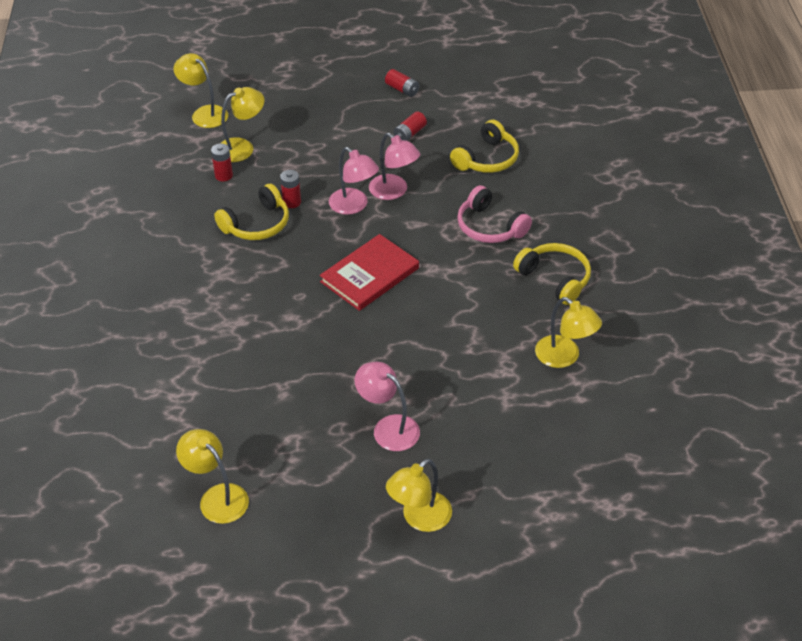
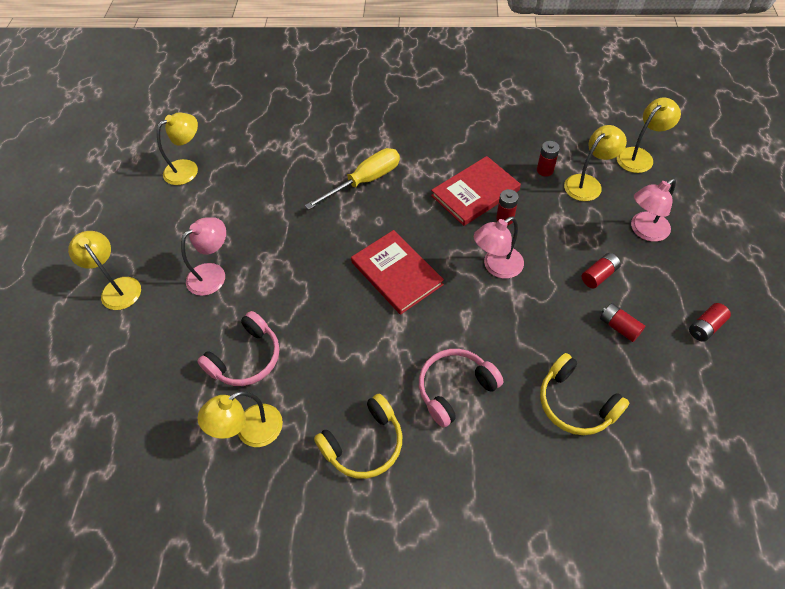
camera: 100 degrees right, 10 degrees up
(240, 314) = (365, 181): none -> yellow screwdriver
(242, 147) = (588, 183): yellow lamp -> yellow lamp turned 105 degrees counterclockwise
(257, 224) = (475, 193): yellow headphones -> red book
(356, 143) = (599, 275): none -> red battery
(394, 192) = (518, 303): pink lamp -> pink lamp (644, 231)
(489, 375) = (246, 358): none -> pink headphones

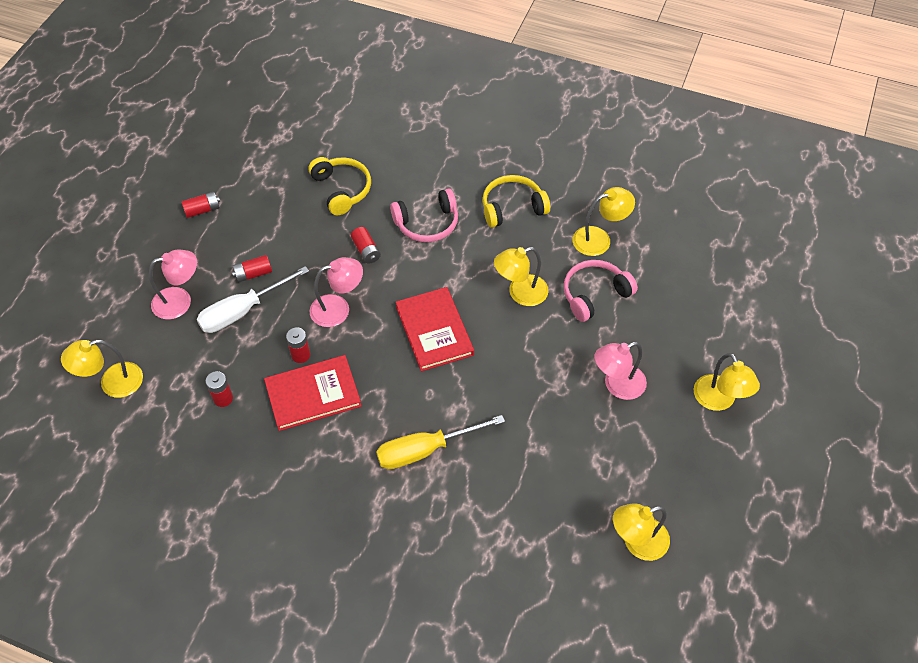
camera: 165 degrees left, 0 degrees up
(581, 239) = (243, 311): none -> white screwdriver
(588, 183) = (191, 368): yellow lamp -> yellow lamp (520, 293)
(619, 327) = (269, 229): red battery -> red battery (366, 250)

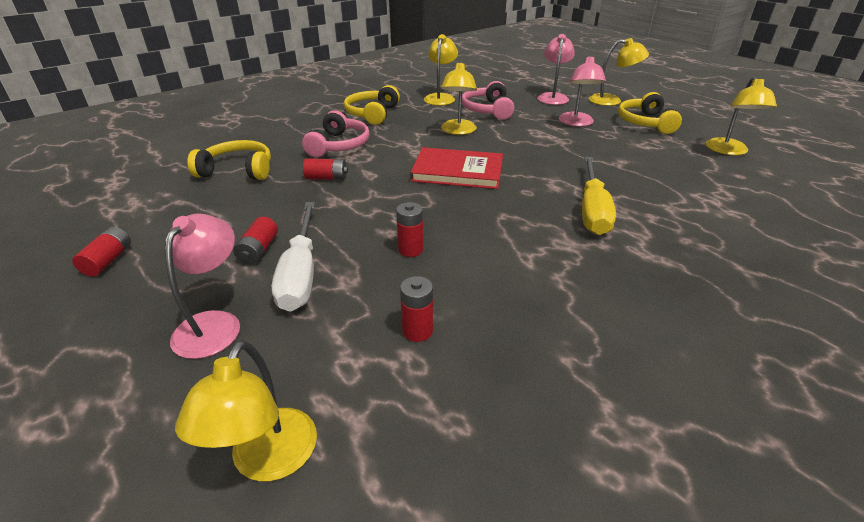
camera: 60 degrees left, 20 degrees down
(313, 394) = (472, 256): red book -> none
(338, 308) = (376, 210): pink lamp -> pink lamp (553, 97)
(666, 449) = (645, 123): none -> yellow headphones

